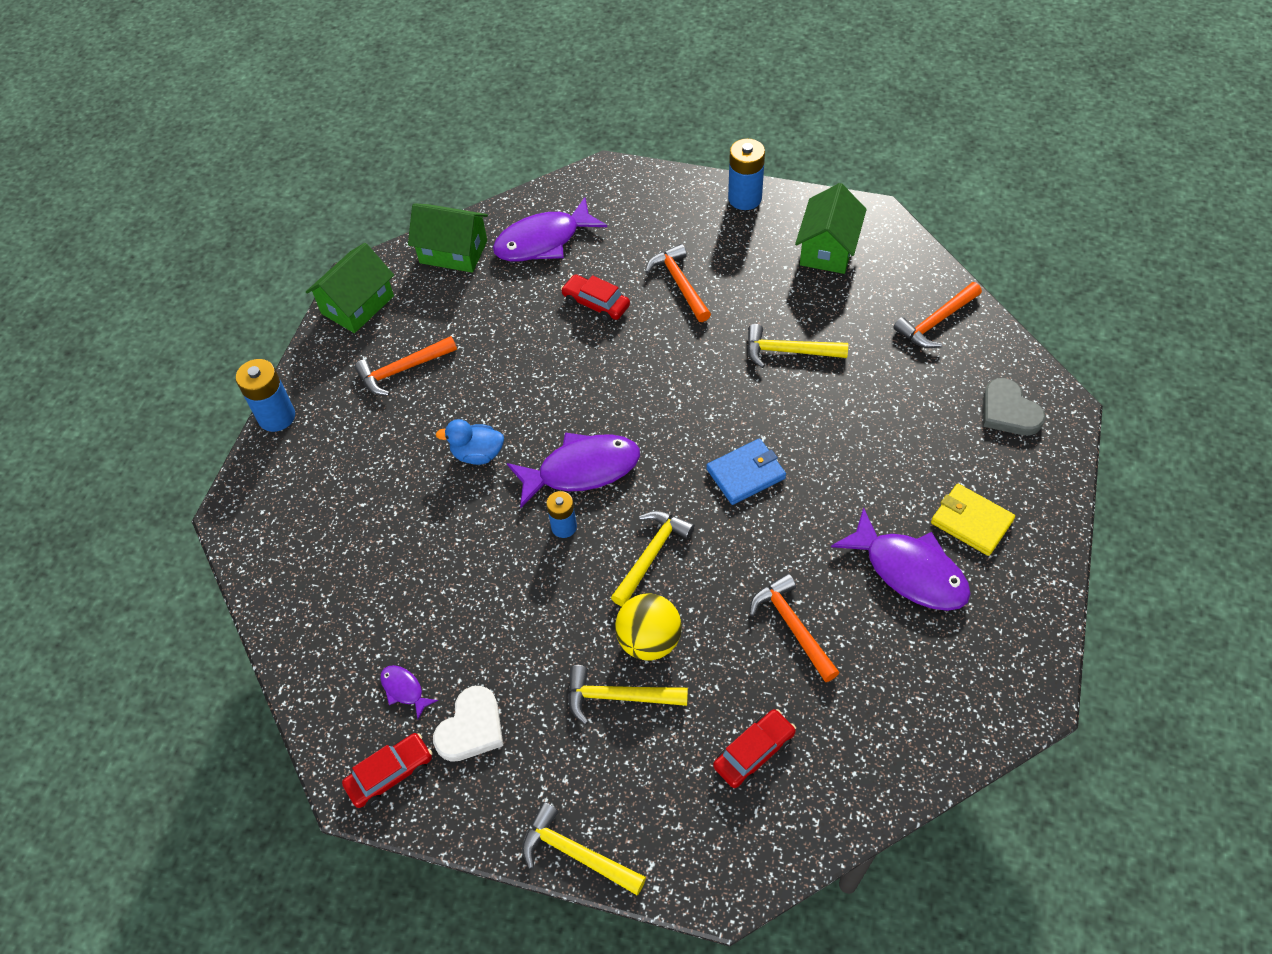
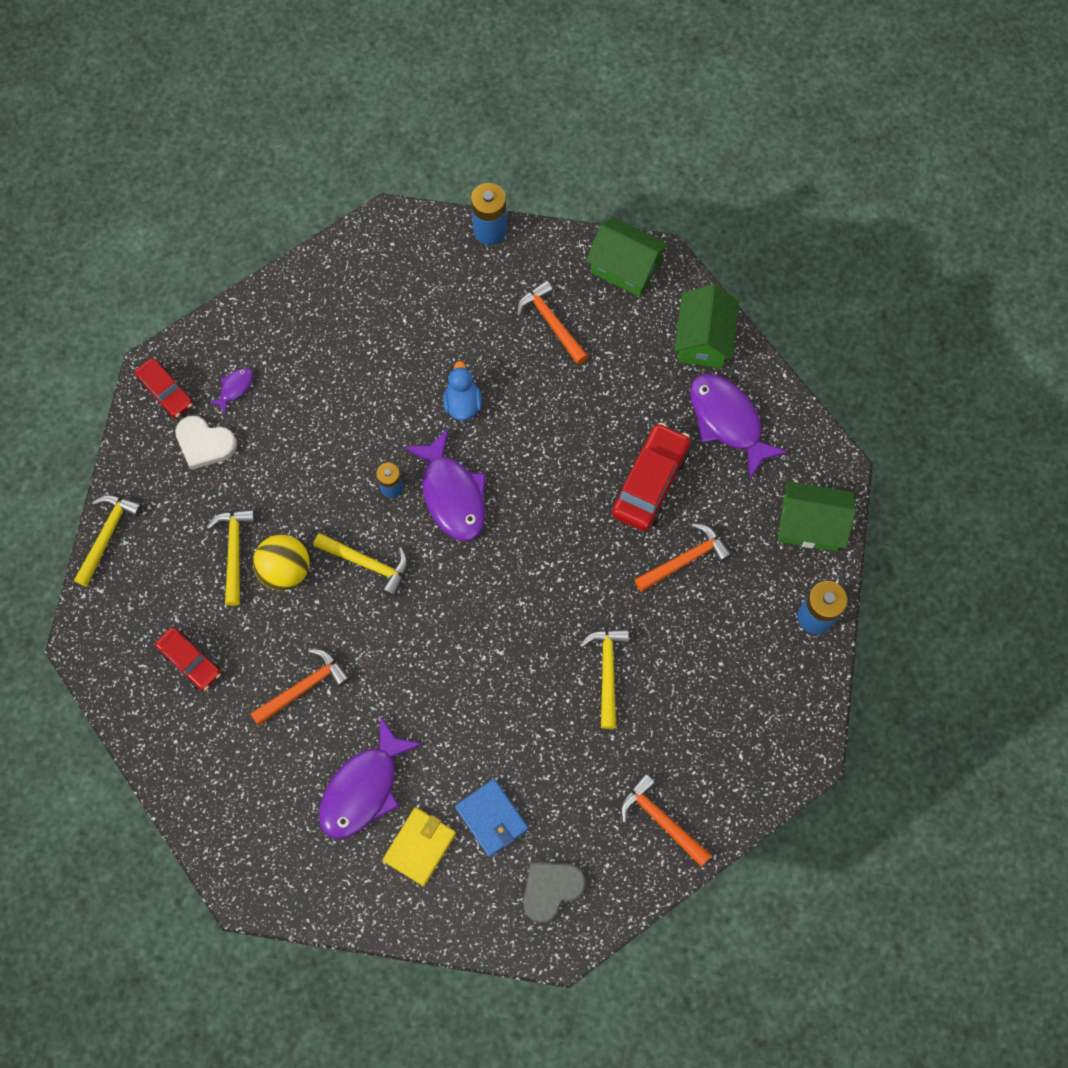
camera: 80 degrees right, 15 degrees up
(596, 303) = (650, 482): red car -> red car, size x1.59
(746, 473) = (458, 639): blue wallet -> blue wallet (492, 818)
(828, 249) = (751, 707): green house -> green house (810, 525)

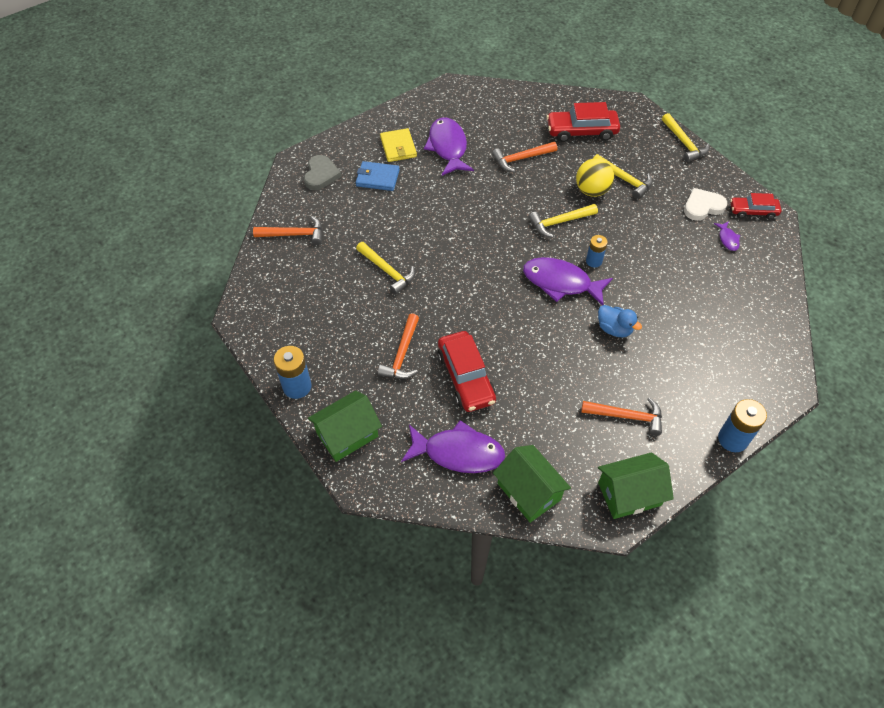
camera: 135 degrees right, 15 degrees down
(190, 661) = (581, 131): red car -> red car, size x1.59
(304, 687) = (521, 159): orange hammer -> orange hammer turned 60 degrees clockwise

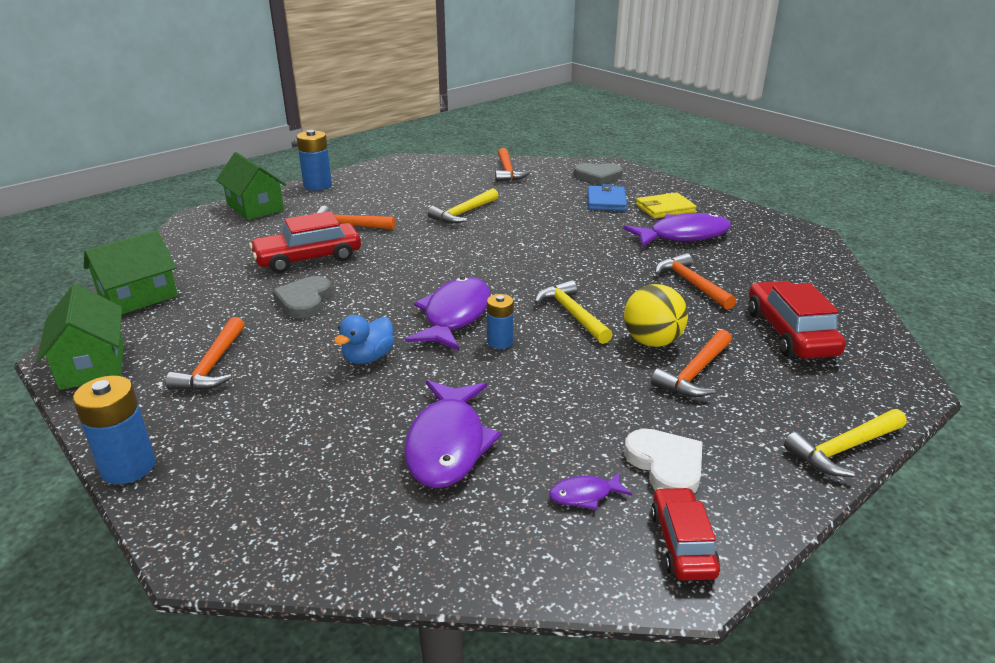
camera: 85 degrees right, 25 degrees down
(458, 452) = (210, 257): purple fish -> purple fish (448, 444)
(538, 372) = (304, 301): none -> grey heart
(624, 179) = (695, 373): yellow hammer -> orange hammer

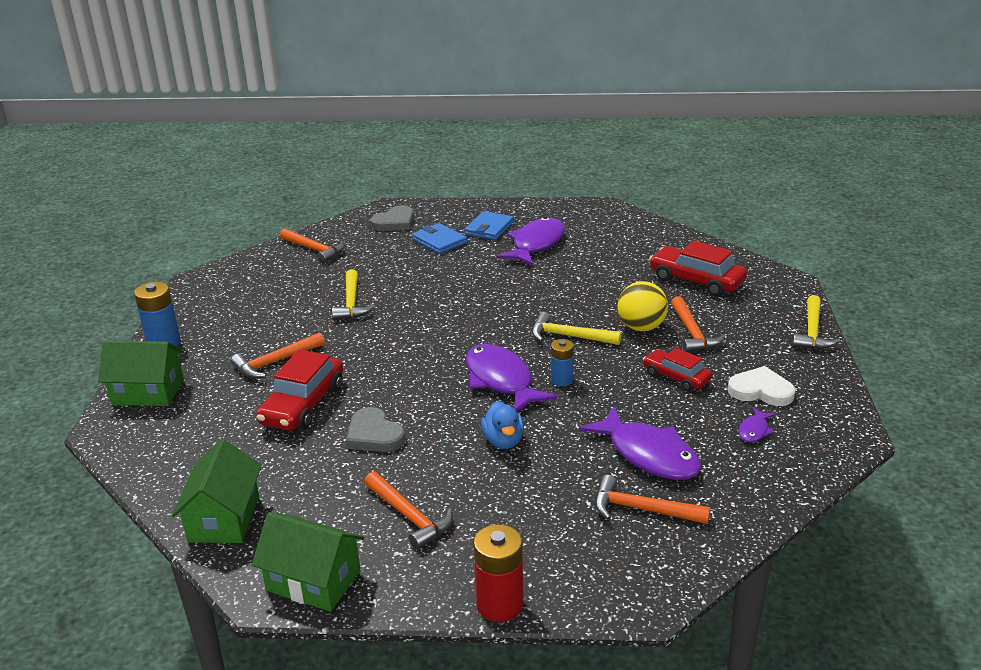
camera: 45 degrees left, 0 degrees up
(128, 467) = (500, 604): blue battery -> red battery
(665, 208) = (489, 228): yellow wallet -> blue wallet
(682, 543) = (825, 421): red car -> red car (676, 377)
(691, 284) = (598, 277): orange hammer -> orange hammer (642, 509)

